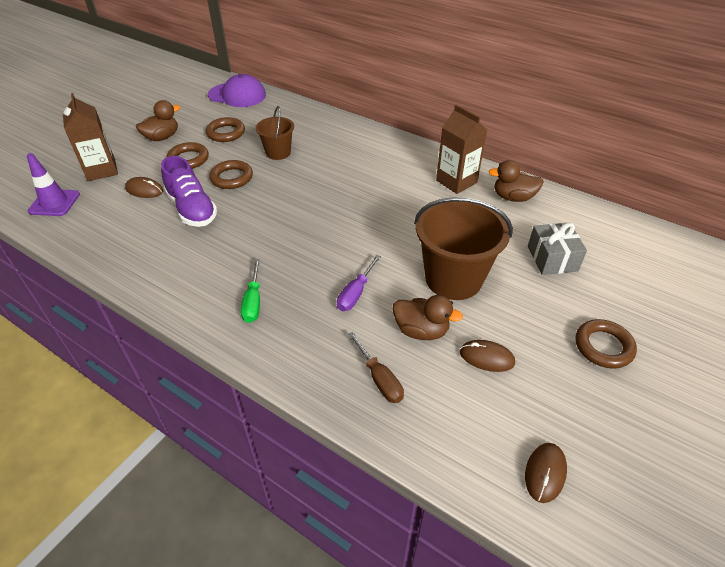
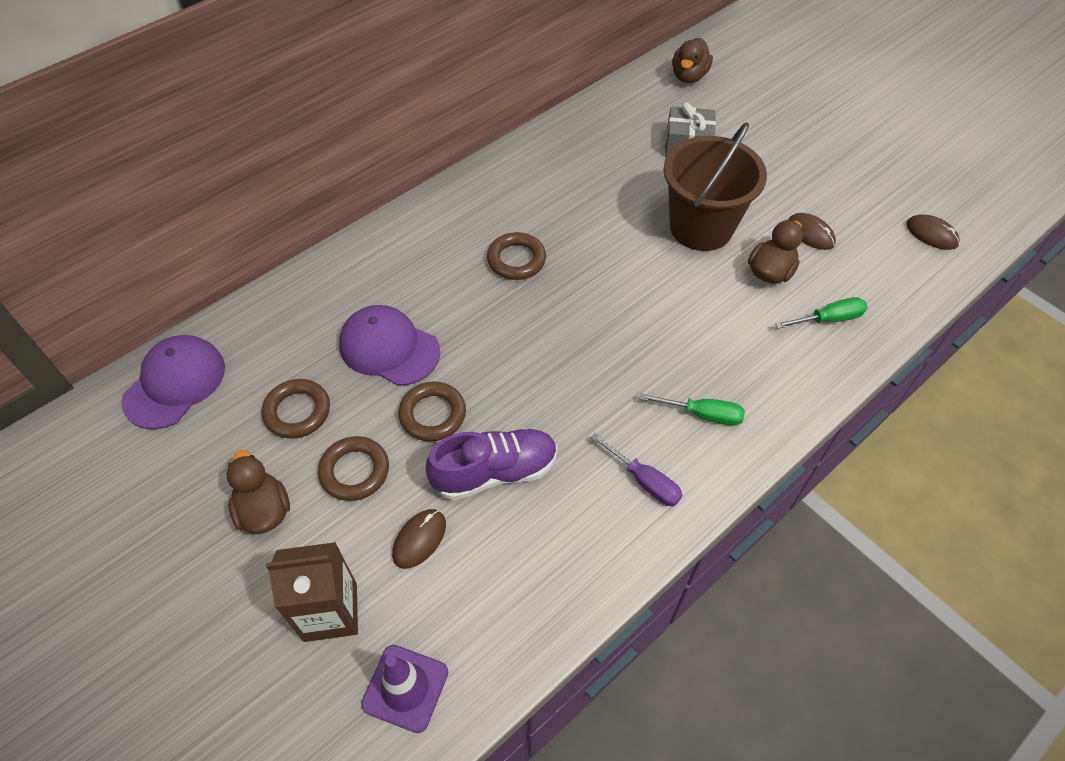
camera: 75 degrees left, 10 degrees up
(278, 152) = (389, 348): brown bucket -> purple cap
(356, 293) = (706, 314): purple screwdriver -> purple screwdriver (644, 481)
(379, 378) = (828, 319): brown screwdriver -> green screwdriver
(456, 181) = (533, 178): brown carton -> none
(486, 357) = (810, 233): brown mouse -> brown mouse turned 75 degrees counterclockwise
(513, 197) = (580, 141): brown duck -> brown duck (689, 76)
(603, 346) = (806, 153): brown ring -> brown ring (516, 260)

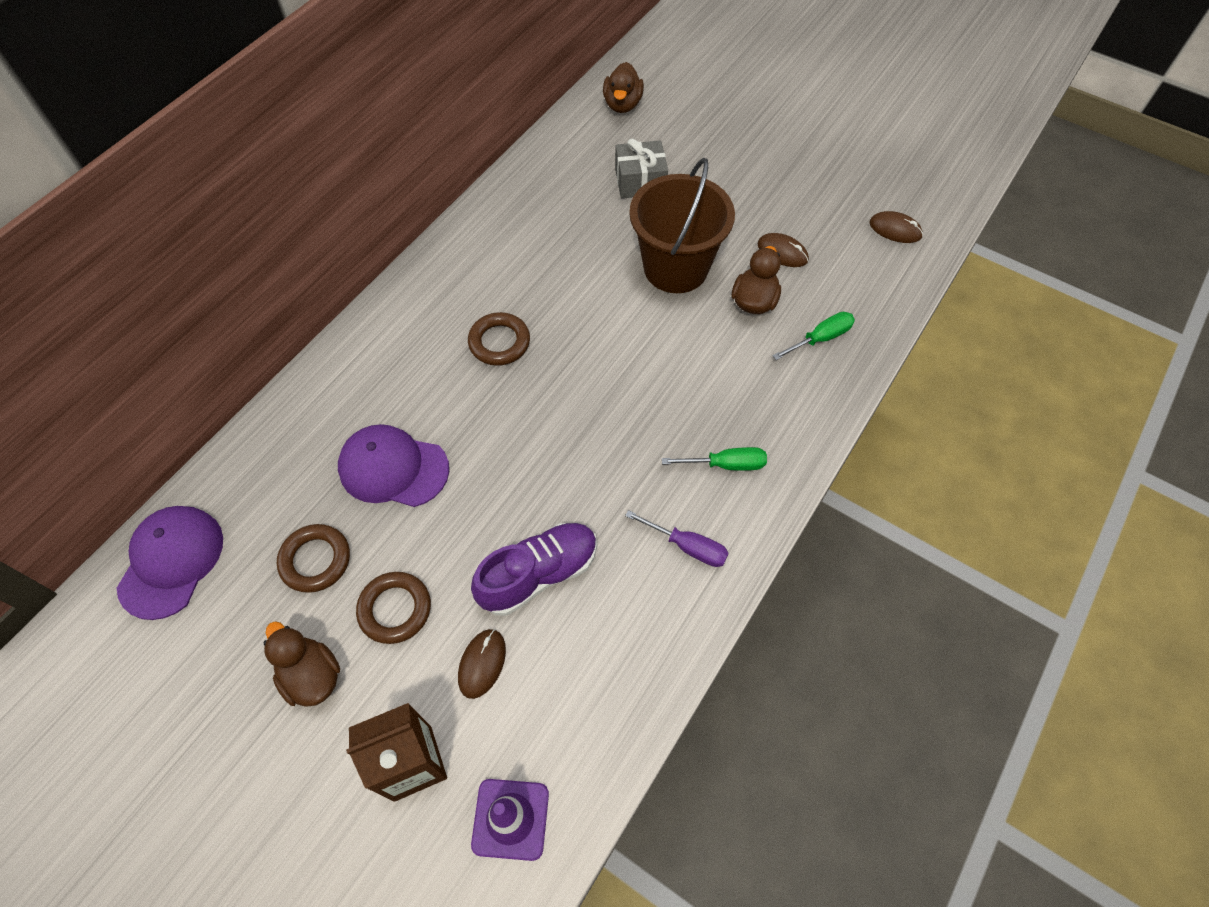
camera: 15 degrees left, 5 degrees up
(432, 414) = (459, 529): brown ring -> none

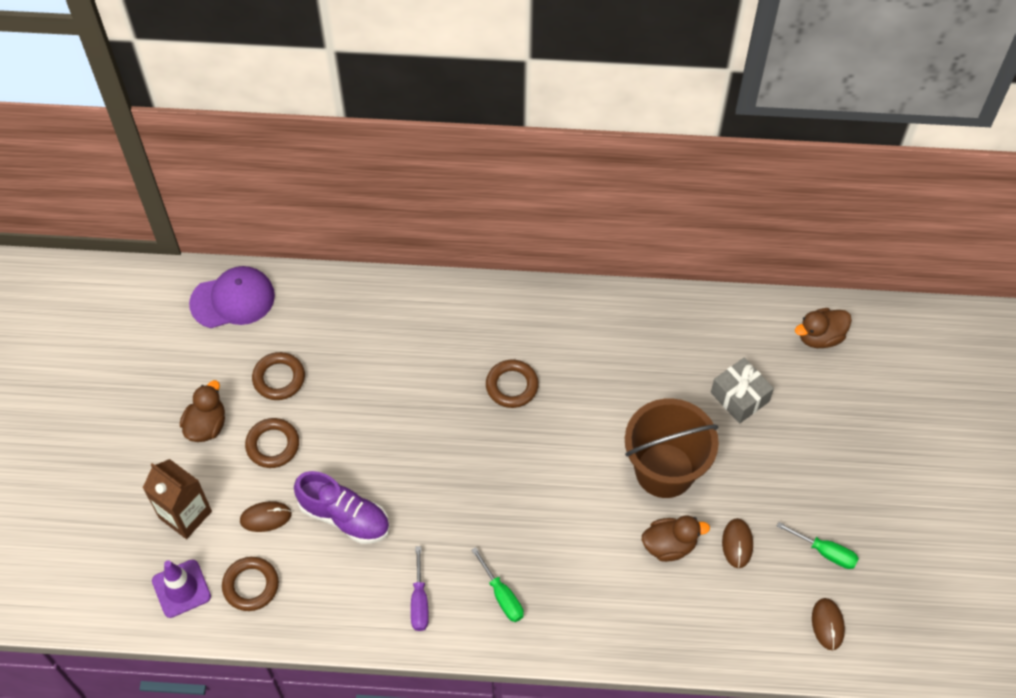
camera: 60 degrees right, 0 degrees up
(393, 468) = (369, 381): purple cap -> none
(559, 726) = (251, 585): none -> brown ring
(820, 338) = (664, 612): green screwdriver -> green screwdriver (825, 552)

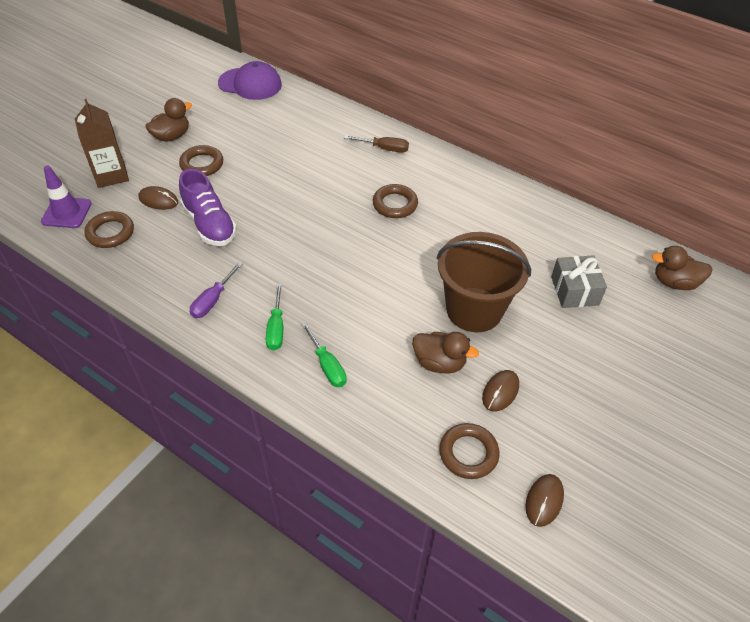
camera: 30 degrees right, 10 degrees down
(279, 378) = (240, 133): brown ring -> brown ring (468, 453)
(450, 316) = (384, 148): none -> brown screwdriver
(825, 552) = (579, 439): green screwdriver -> green screwdriver (327, 365)

